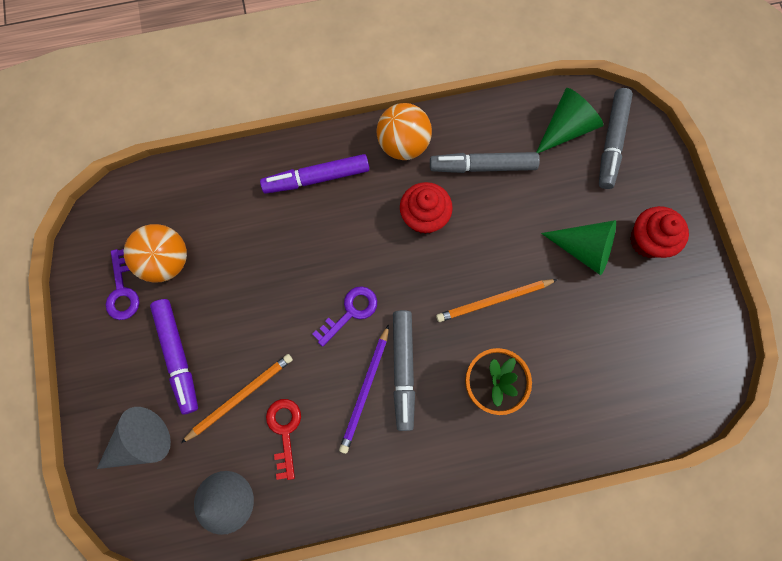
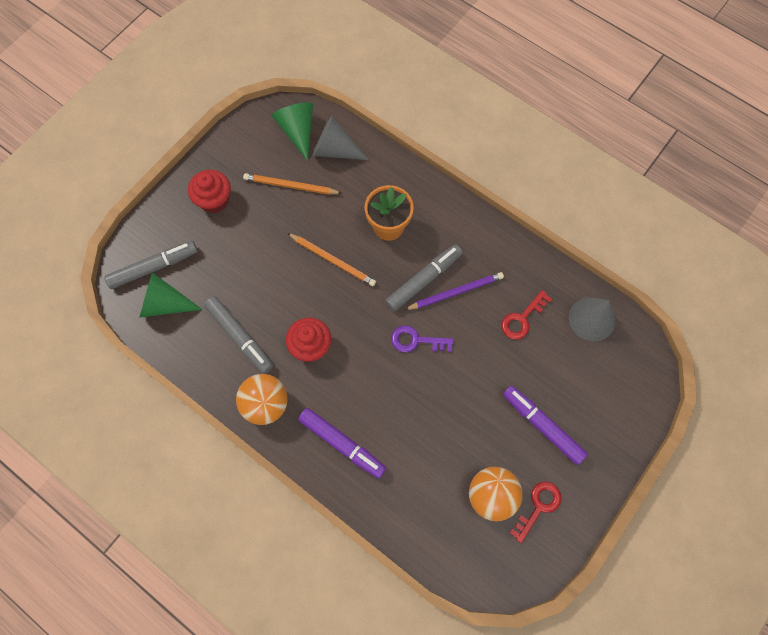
camera: 130 degrees left, 5 degrees down
(122, 290) = (538, 507): purple key -> red key
(141, 442) = (609, 399): grey cone -> grey cone (335, 150)
(178, 356) = (542, 425): purple marker -> purple marker turned 75 degrees counterclockwise
(240, 396) = (528, 363): orange pencil -> orange pencil (290, 186)
(583, 249) = (252, 232): green cone -> green cone (298, 131)

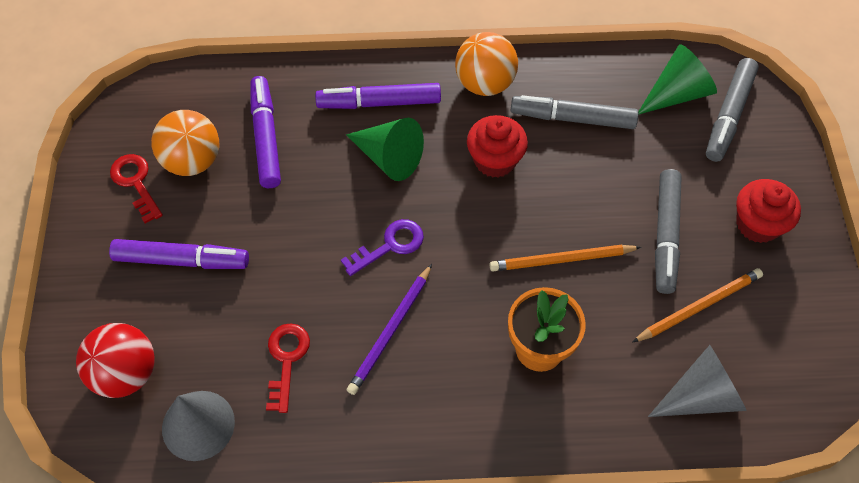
camera: 140 degrees right, 10 degrees down
(298, 131) = (770, 383): green cone -> green cone (389, 157)
(424, 280) = (439, 316): grey marker -> grey marker (665, 235)
(432, 476) = (266, 137): none -> purple marker
(538, 507) = (136, 183): red key -> red key turned 150 degrees clockwise
(614, 377) = (126, 373): none -> red ball

